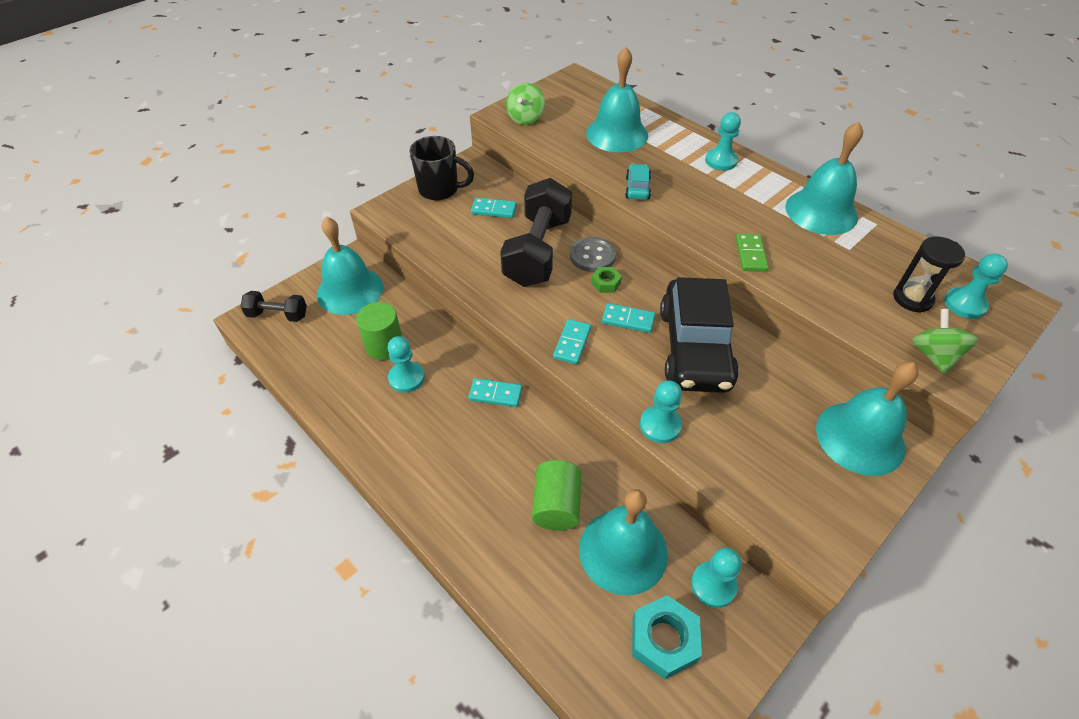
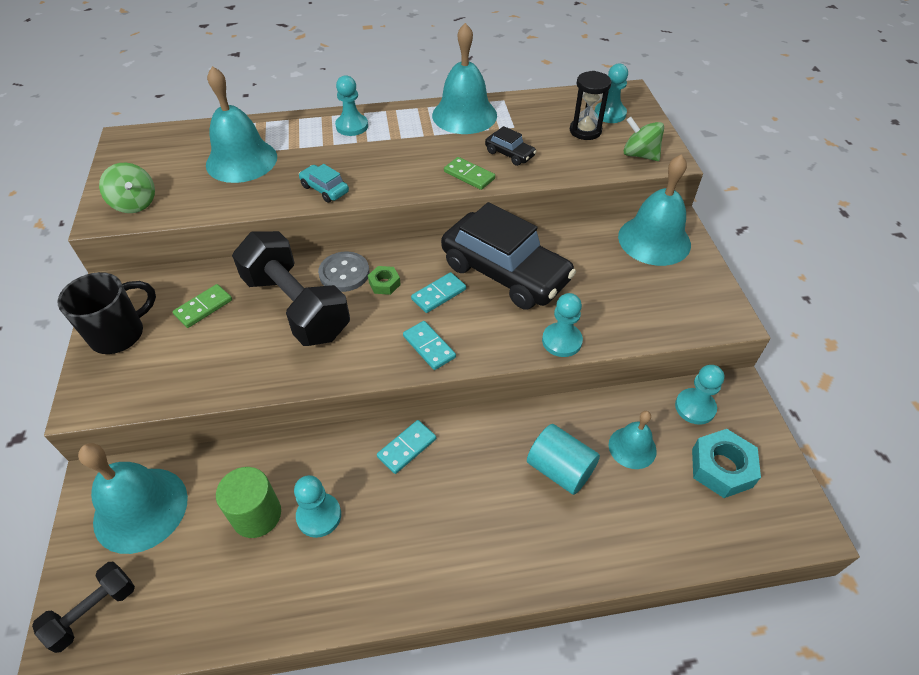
camera: 55 degrees left, 0 degrees up
(494, 210) = (203, 307): turquoise domino -> green domino
(556, 505) = (560, 469): green cylinder -> turquoise cylinder
(623, 551) = (632, 447): turquoise bell -> turquoise bell, size x0.56
(809, 265) = (509, 154): none -> black car

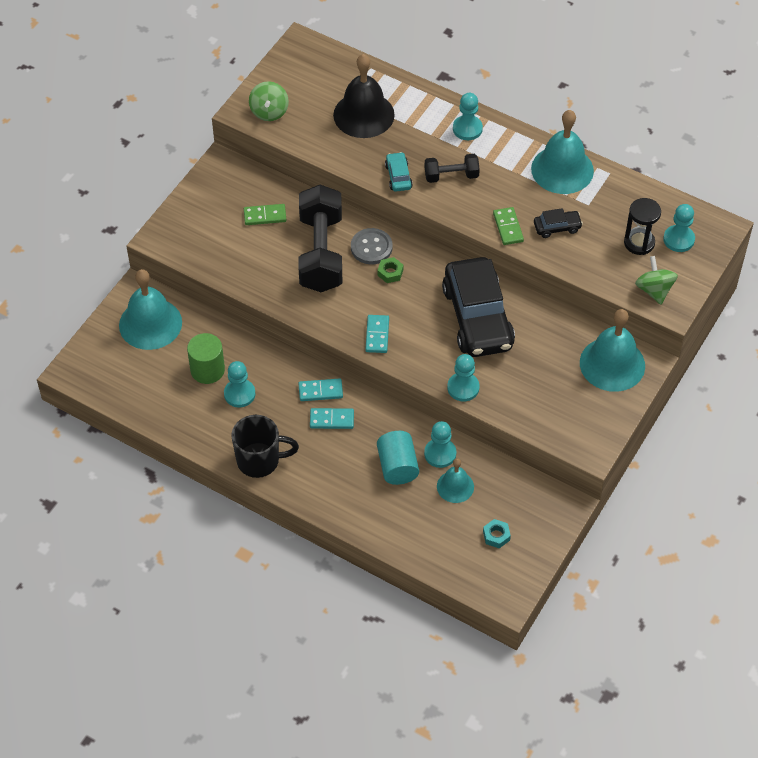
camera: 40 degrees right, 5 degrees up
(93, 611) = (95, 362): black dumbbell -> black dumbbell (451, 176)
(119, 334) = (204, 203): black mug -> black mug (259, 461)
(241, 160) = (363, 114): turquoise bell -> black bell
(438, 294) = (418, 304): turquoise domino -> turquoise domino (332, 420)
(509, 154) = (557, 227): black car -> black car turned 90 degrees counterclockwise
(695, 407) = (524, 494): turquoise pawn -> turquoise pawn (440, 454)
(721, 468) = (496, 536): turquoise nut -> turquoise nut, size x0.56

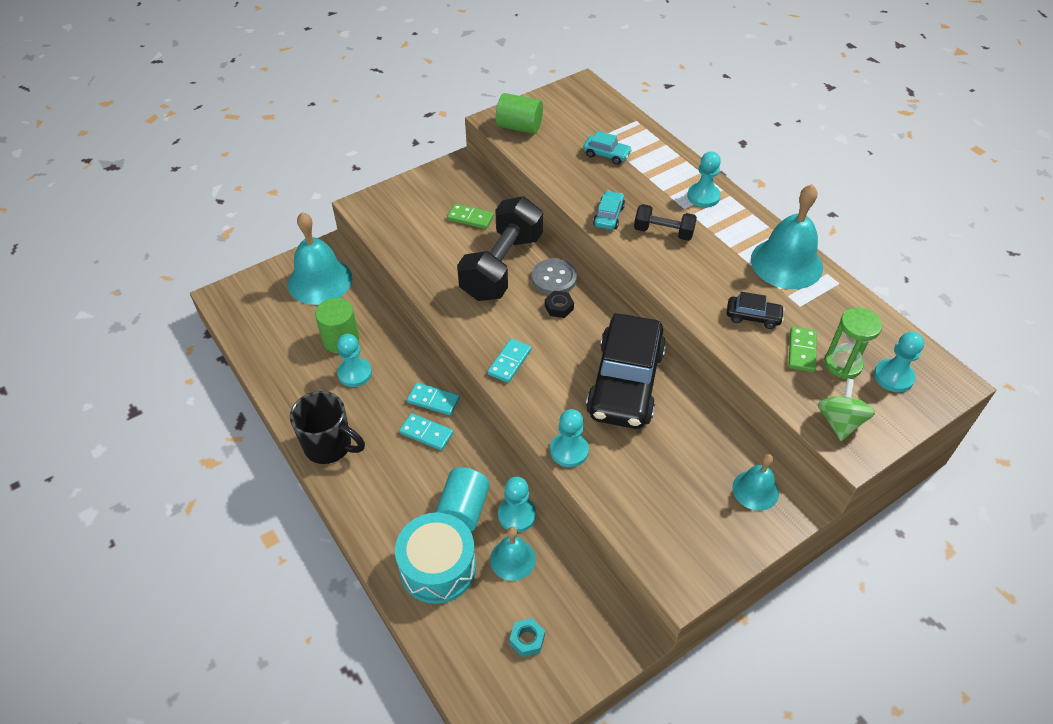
camera: 25 degrees right, 5 degrees down
(269, 112) = (519, 127): green spinning top -> green cylinder
(363, 114) = (606, 155): black bell -> turquoise car
(390, 272) = (559, 307): green nut -> black nut
(403, 514) = (438, 567): none -> turquoise drum
(508, 227) = (698, 299): green domino -> green domino (802, 351)
(612, 364) = (755, 490): turquoise bell -> turquoise bell, size x0.56
(639, 243) = (843, 364): black hourglass -> green hourglass

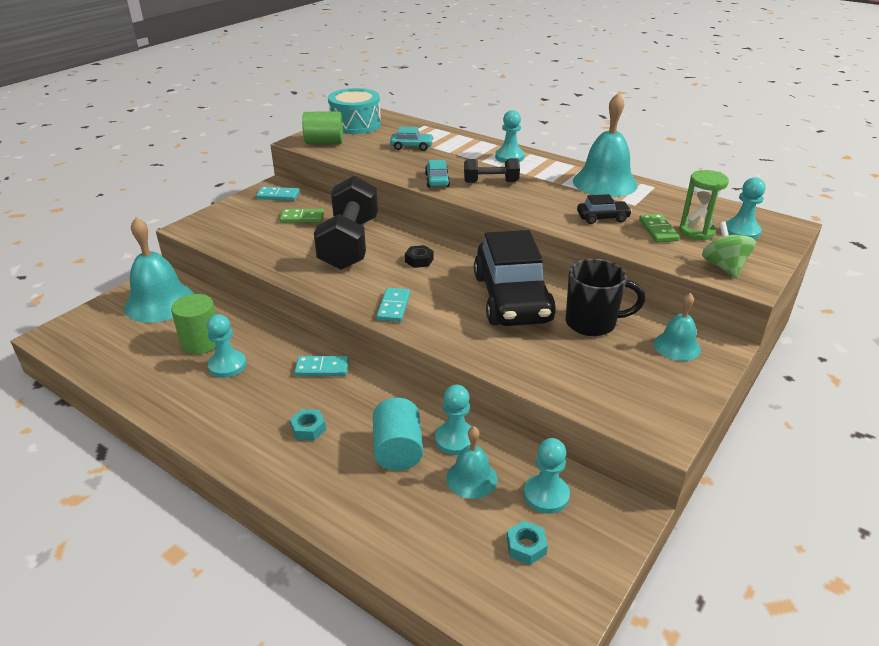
camera: 20 degrees left, 15 degrees down
(329, 446) = (223, 432): black mug -> black mug (592, 323)
(398, 464) = (308, 429): none -> turquoise nut
(426, 433) = (327, 396): turquoise domino -> turquoise domino (278, 195)
(438, 567) = (395, 508): turquoise drum -> turquoise drum (355, 124)
(554, 278) = (403, 242): grey button -> none
(569, 450) = (489, 358): turquoise pawn -> turquoise pawn (546, 495)

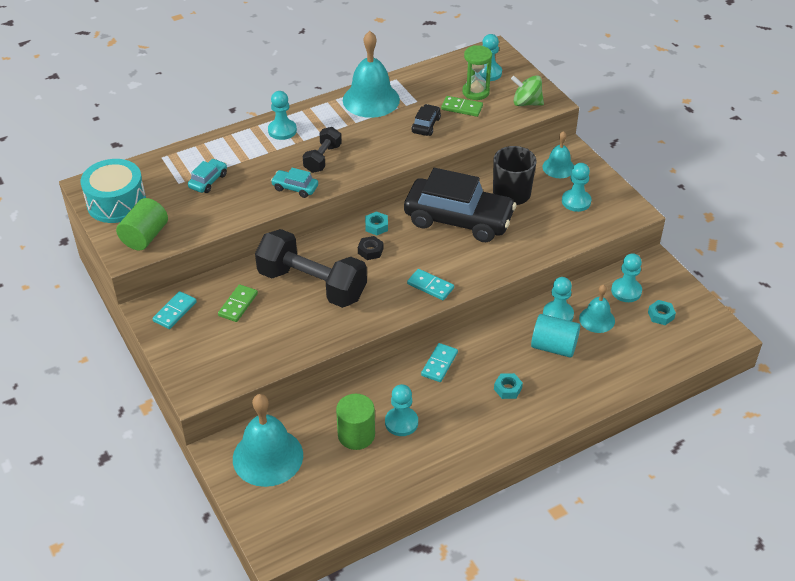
camera: 65 degrees left, 10 degrees up
(457, 254) = (376, 226): none -> turquoise nut
(629, 376) = (576, 201): none -> turquoise pawn

